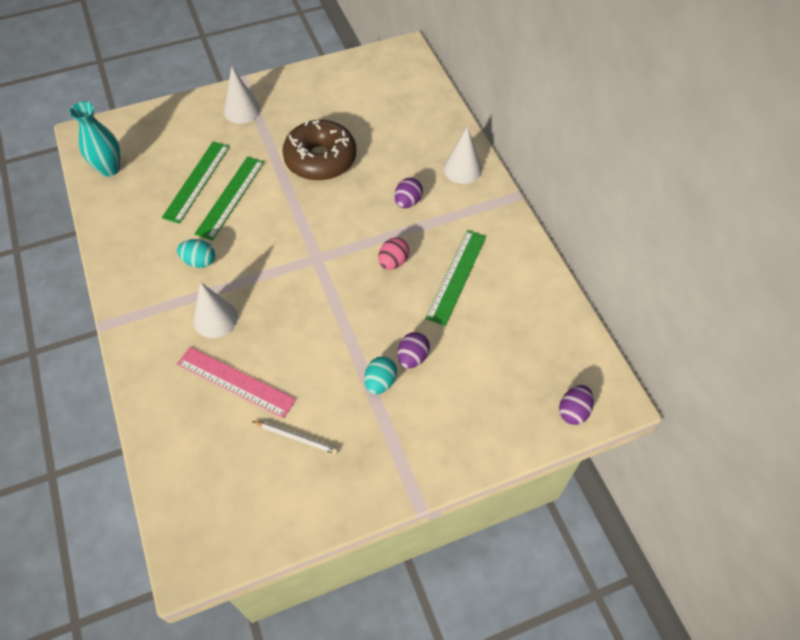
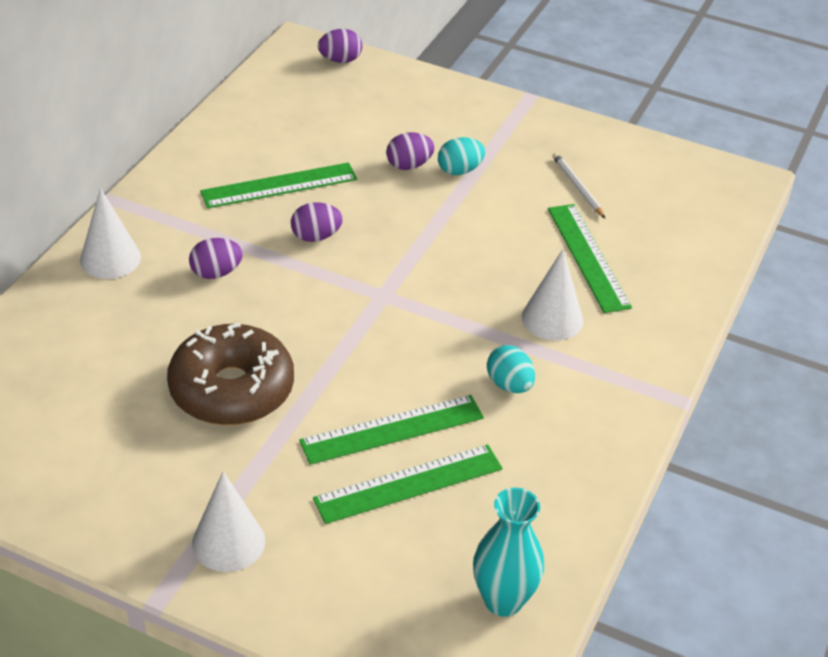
camera: 135 degrees left, 15 degrees down
(235, 381) = (588, 257): pink ruler -> green ruler
(393, 262) = (316, 237): pink egg -> purple egg

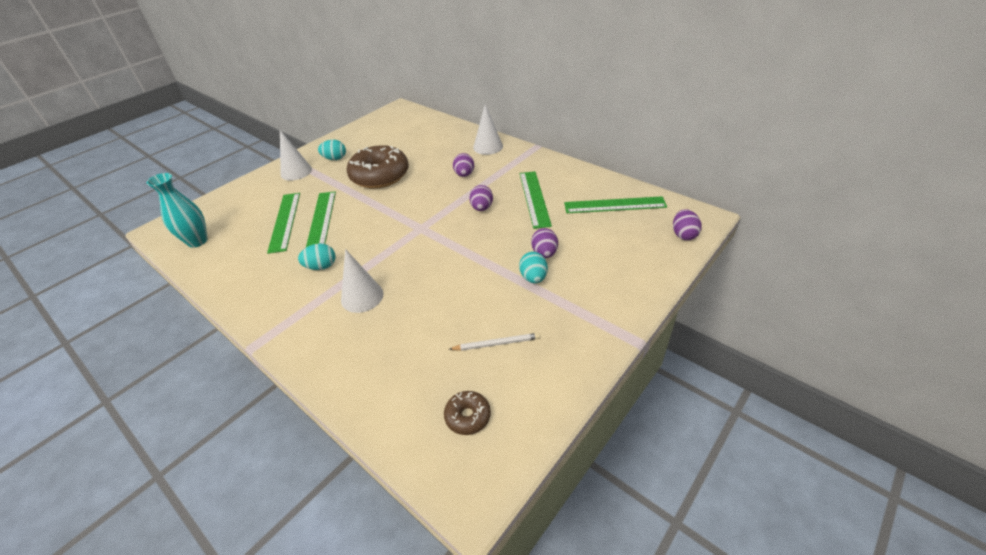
camera: 110 degrees right, 0 degrees up
(166, 489) = (335, 159): none -> turquoise egg
(588, 257) = (412, 330): green ruler -> green ruler (614, 205)
(676, 194) = (468, 416): none -> brown donut

